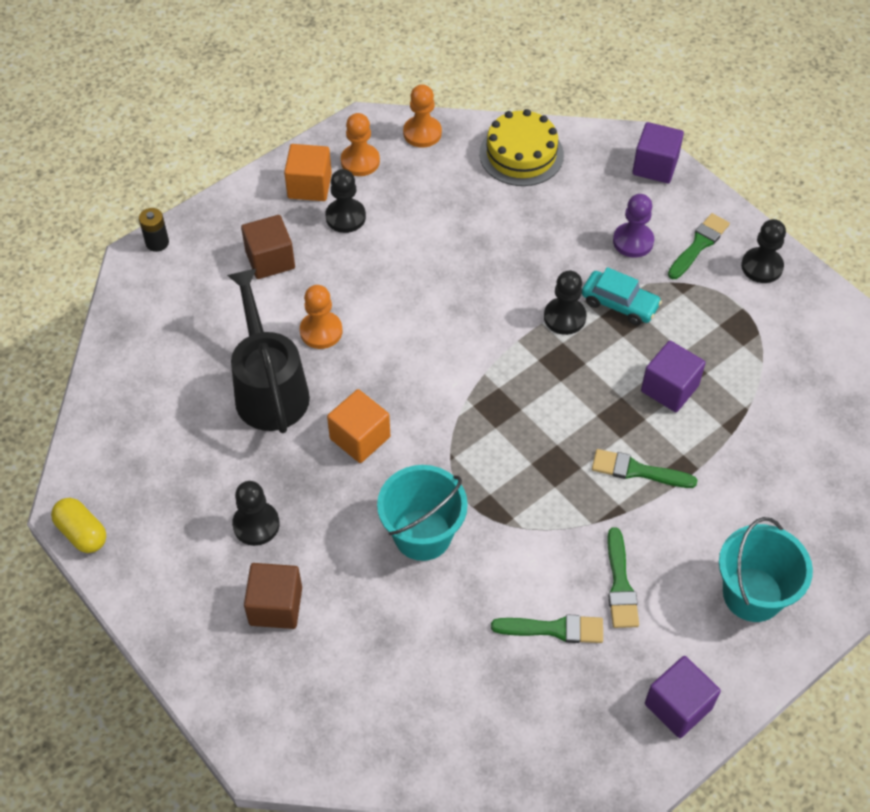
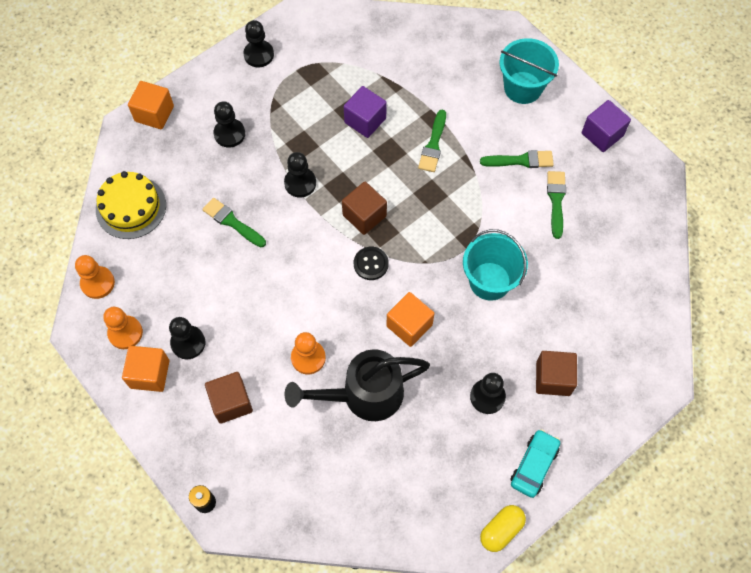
camera: 90 degrees left, 10 degrees up
(448, 395) = (371, 264): none -> black button
(519, 388) = (364, 215): none -> brown cube
(619, 304) = (289, 146): turquoise car -> turquoise car (534, 465)
(633, 241) = (229, 134): purple pawn -> black pawn
(655, 166) = (154, 114): purple cube -> orange cube
(699, 245) = (236, 91): green brush -> green brush (232, 222)

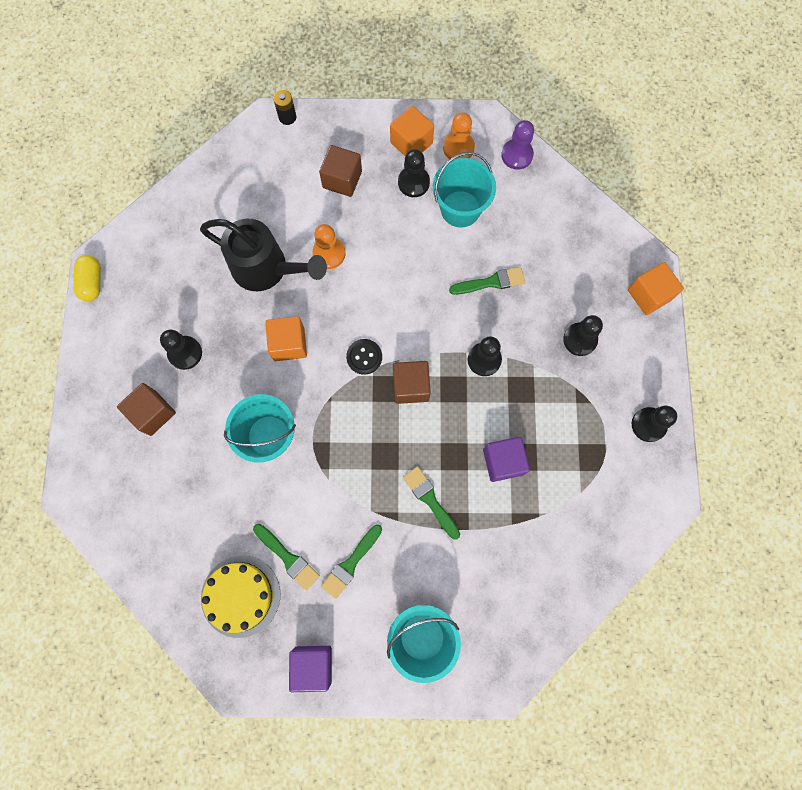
camera: 130 degrees right, 10 degrees up
(97, 283) = (517, 155): orange pawn -> purple pawn
(131, 207) = (567, 219): yellow cake -> yellow cake (240, 596)
(184, 289) = (460, 209): none -> turquoise bucket
(363, 395) = (267, 269): black watering can -> black watering can turned 90 degrees clockwise
(534, 465) = (109, 342): turquoise car -> none

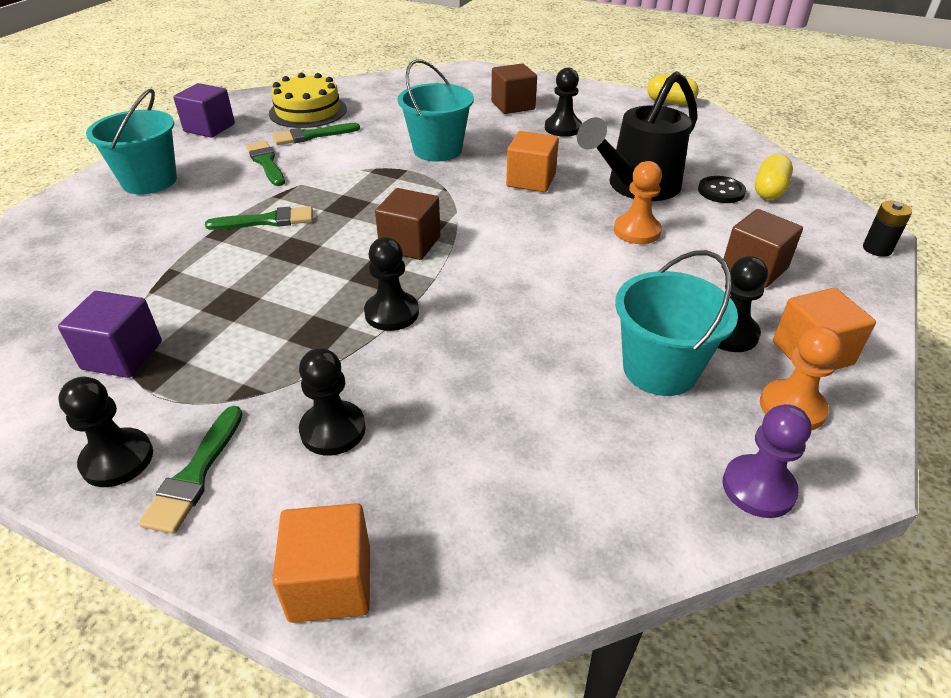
camera: 115 degrees right, 35 degrees down
(234, 184) = (769, 190): none -> yellow capsule
(364, 357) = (476, 222): black button -> black button (721, 191)
(491, 282) = (507, 360): green brush -> green brush (195, 474)
(503, 461) = (245, 285): purple cube -> purple cube (122, 355)

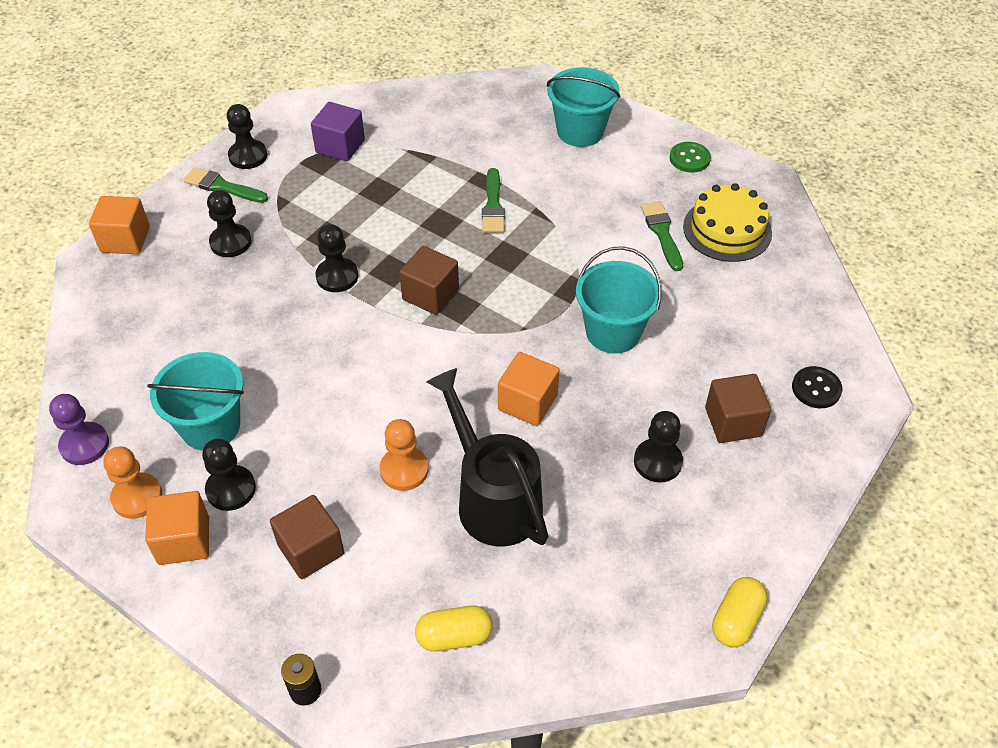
camera: 100 degrees right, 10 degrees up
(209, 128) = (689, 158): purple cube -> green button
(266, 162) = (604, 201): green brush -> none
(721, 191) = (464, 581): black button -> black button (816, 388)
(769, 190) = (454, 636): yellow capsule -> yellow capsule turned 45 degrees counterclockwise

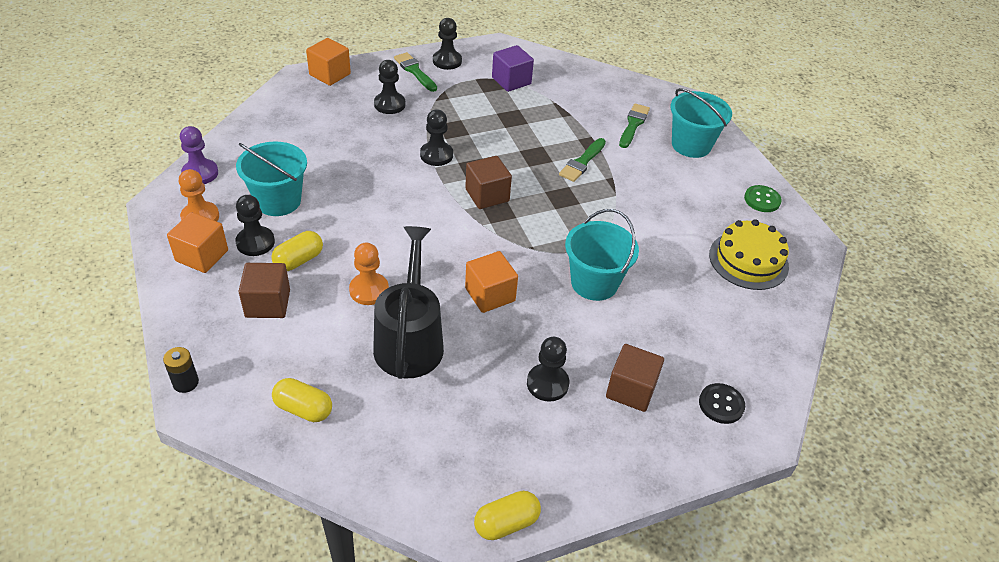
camera: 30 degrees right, 5 degrees down
(299, 481) = (299, 260): none -> yellow capsule
(662, 233) = (693, 238): green brush -> green brush (633, 124)

